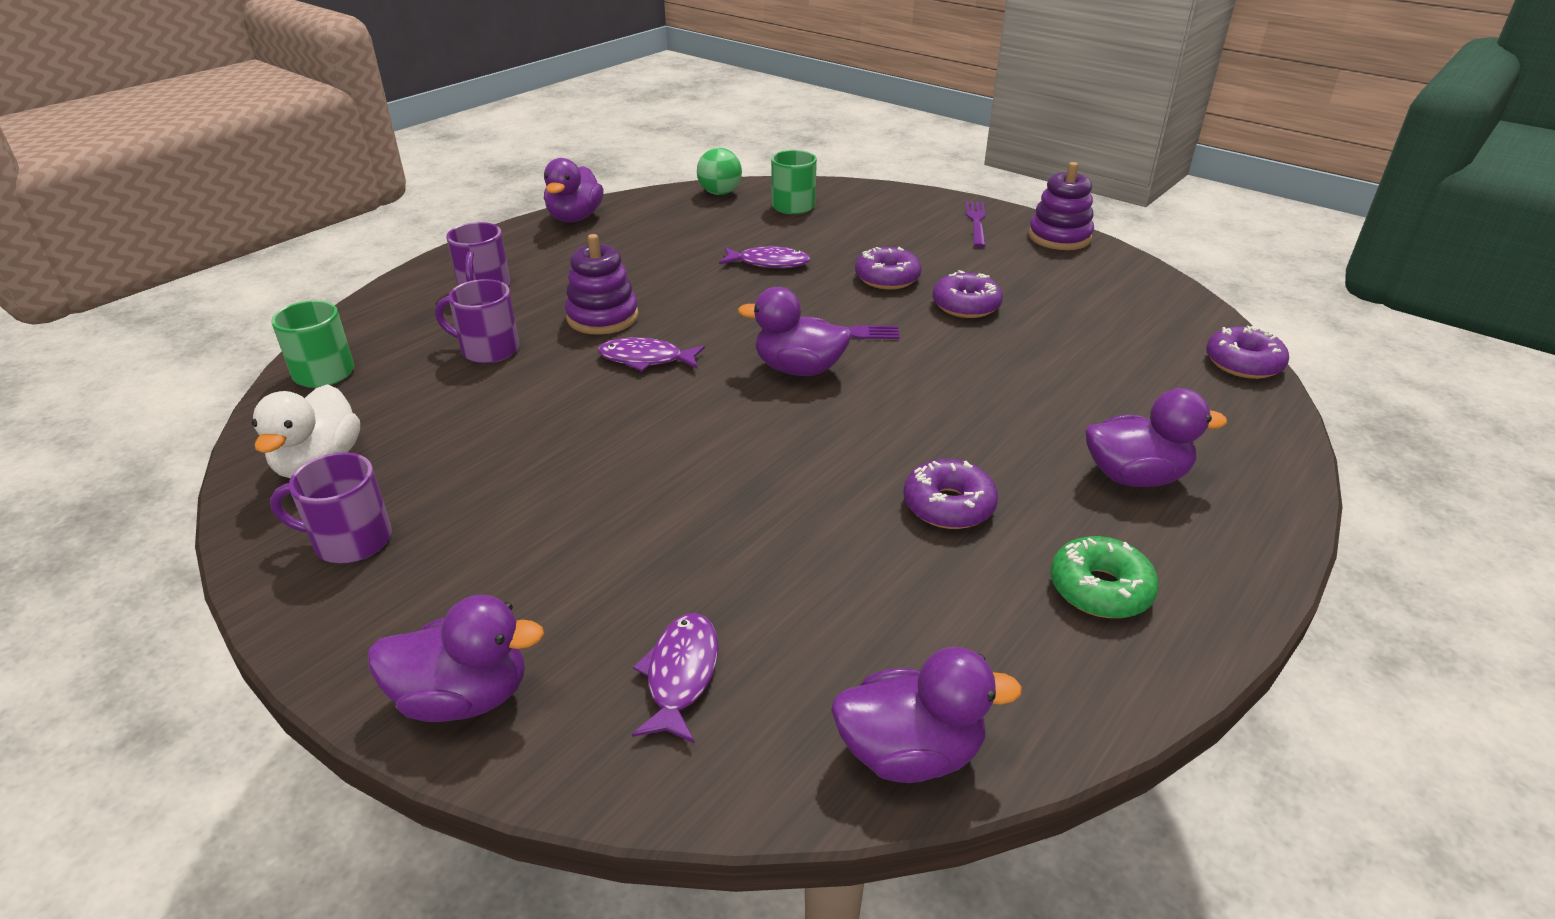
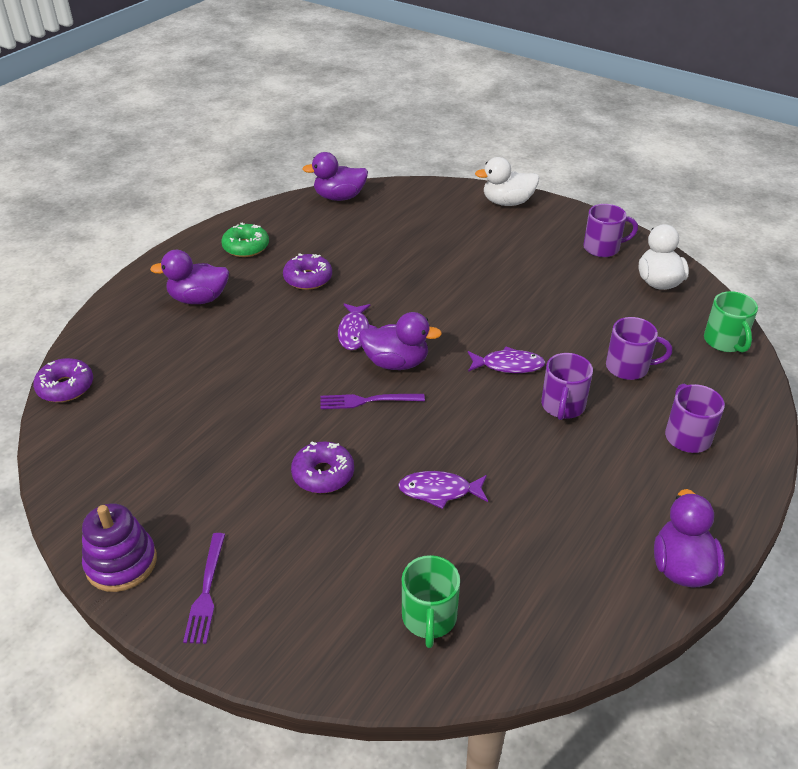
camera: 175 degrees right, 5 degrees up
(464, 697) = (507, 202): purple duck -> white duck
(602, 317) = (562, 406): purple stacking toy -> purple mug
(681, 675) = (427, 212): purple fish -> purple fish (354, 332)
(720, 193) = (531, 647): green ball -> none
(966, 305) = (257, 439): purple donut -> none

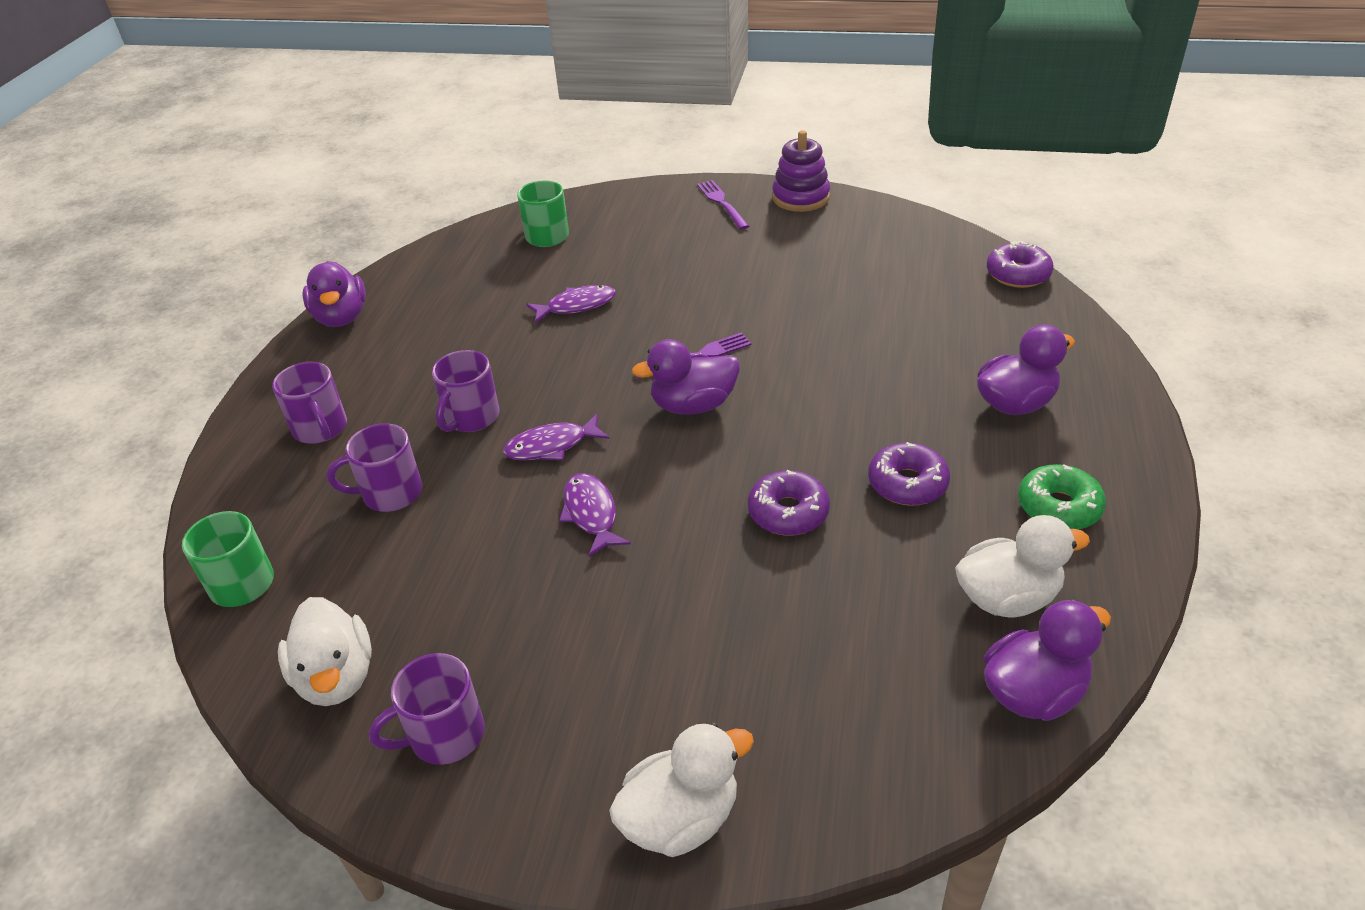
camera: 160 degrees right, 0 degrees up
(314, 224) = (1007, 598): none -> white duck
(323, 474) = (693, 287): purple donut -> purple donut (788, 512)
(354, 332) = (773, 426): purple fish -> purple fish (591, 514)
(562, 406) = (471, 418): purple mug -> purple mug turned 150 degrees counterclockwise

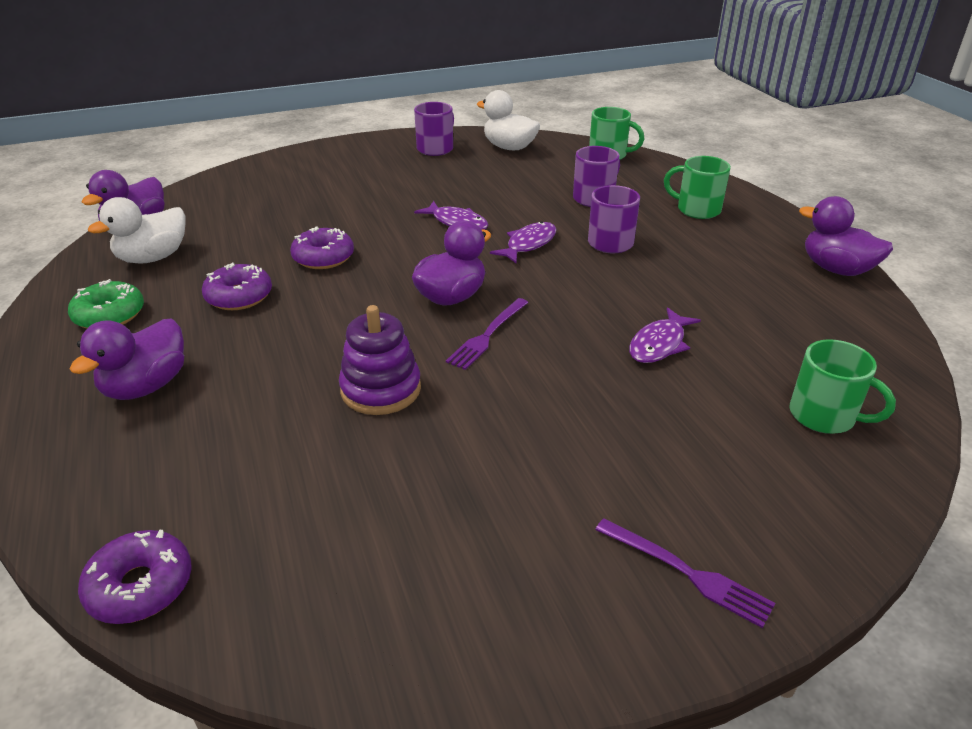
camera: 145 degrees right, 5 degrees down
(321, 429) = (697, 209): purple mug -> green mug
(681, 818) = (307, 157): white duck -> none
(800, 197) = (577, 646): purple stacking toy -> purple stacking toy (381, 389)

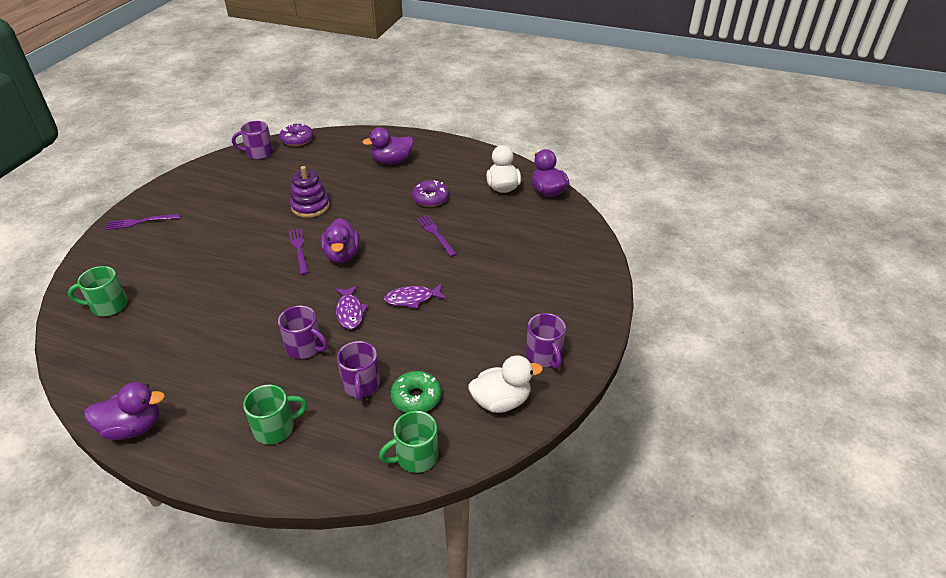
camera: 130 degrees right, 5 degrees up
(109, 315) = (459, 165): green donut -> green donut (416, 397)
(146, 386) = (392, 161): purple duck -> purple duck turned 90 degrees counterclockwise
(262, 609) = (258, 153): none -> purple mug
(323, 257) = (436, 234): purple donut -> purple fork
(659, 344) = (213, 295): purple fish -> none

